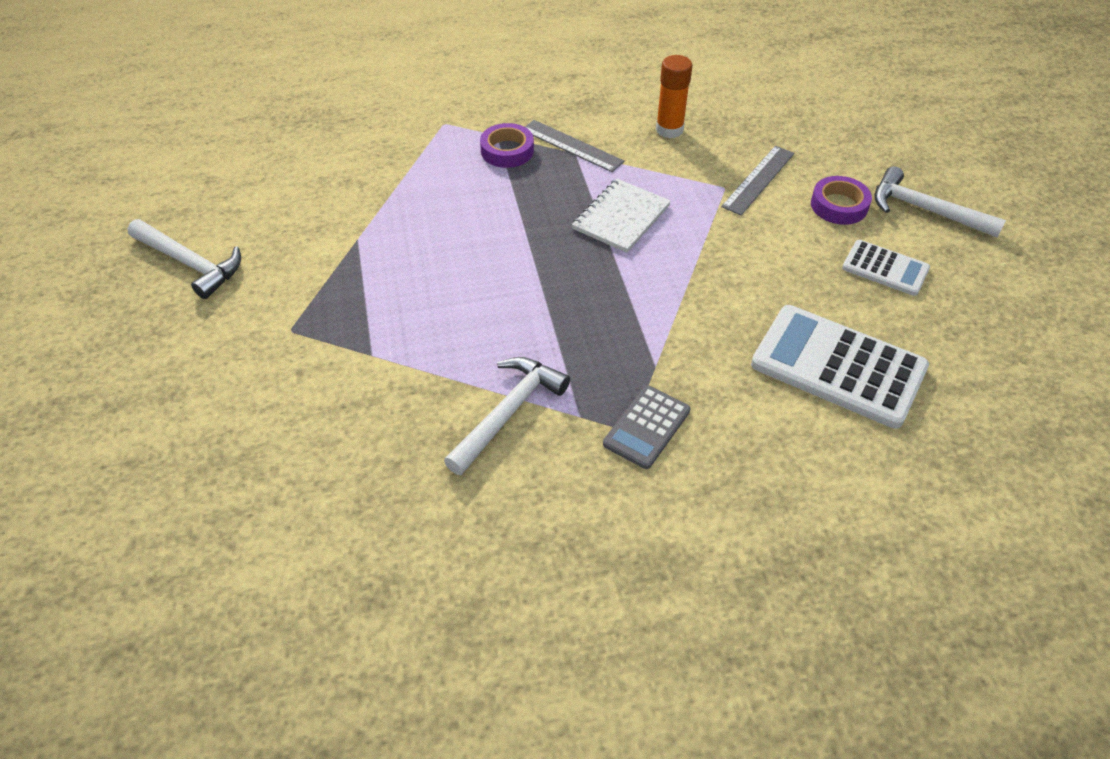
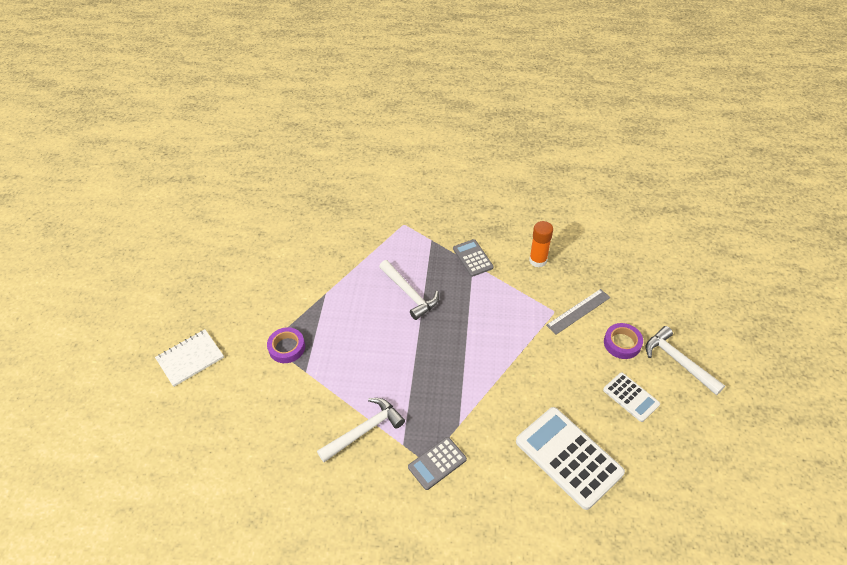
camera: 20 degrees right, 0 degrees up
(190, 263) = (233, 286): white hammer -> white hammer (409, 293)
(507, 151) = (433, 253): purple tape -> purple tape (287, 347)
(571, 146) = (472, 258): grey ruler -> grey calculator
(621, 217) = (481, 317): white notebook -> white notebook (190, 358)

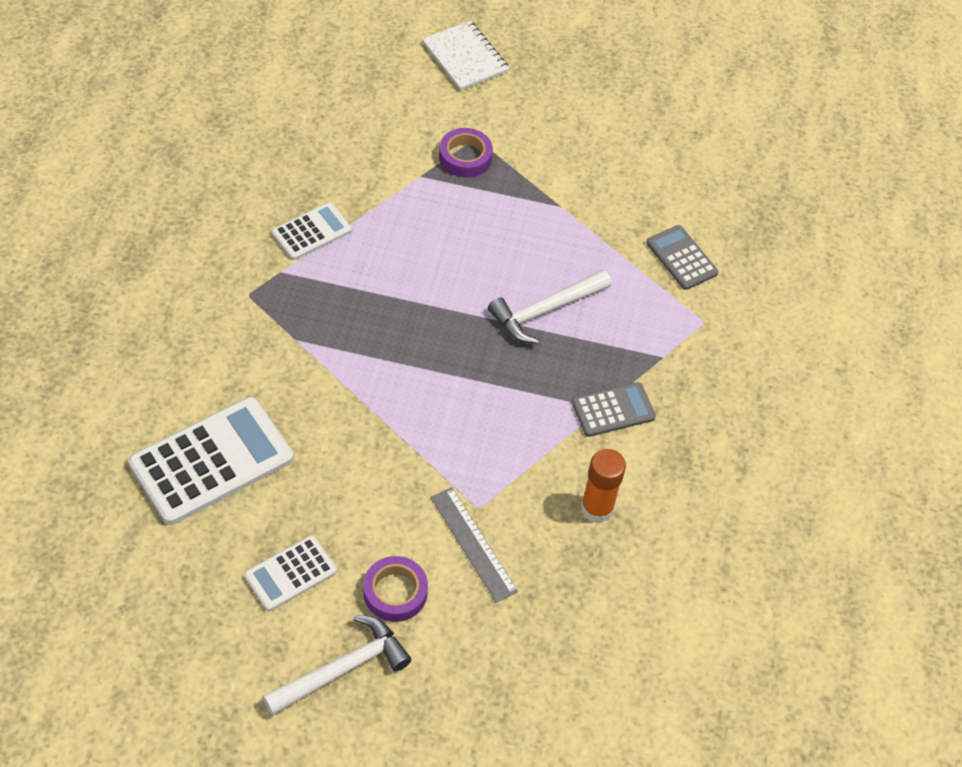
camera: 90 degrees right, 5 degrees up
(364, 430) = (311, 232): white hammer -> white calculator
(437, 463) = (242, 305): grey calculator -> grey calculator (681, 258)

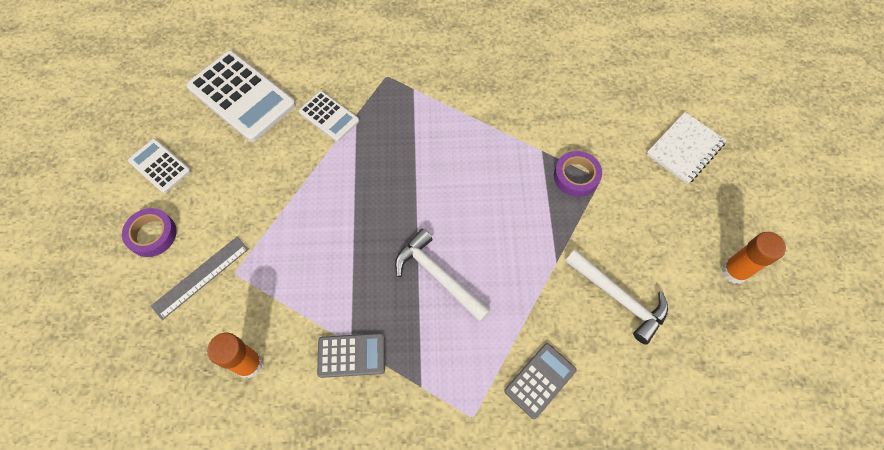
camera: 80 degrees right, 10 degrees up
(311, 232) = (456, 96): white calculator -> white calculator (329, 116)
(342, 669) = (87, 218): white hammer -> white hammer (618, 298)
(613, 410) = (351, 355): grey calculator -> grey calculator turned 60 degrees counterclockwise
(614, 74) = (734, 271): none -> orange glue stick

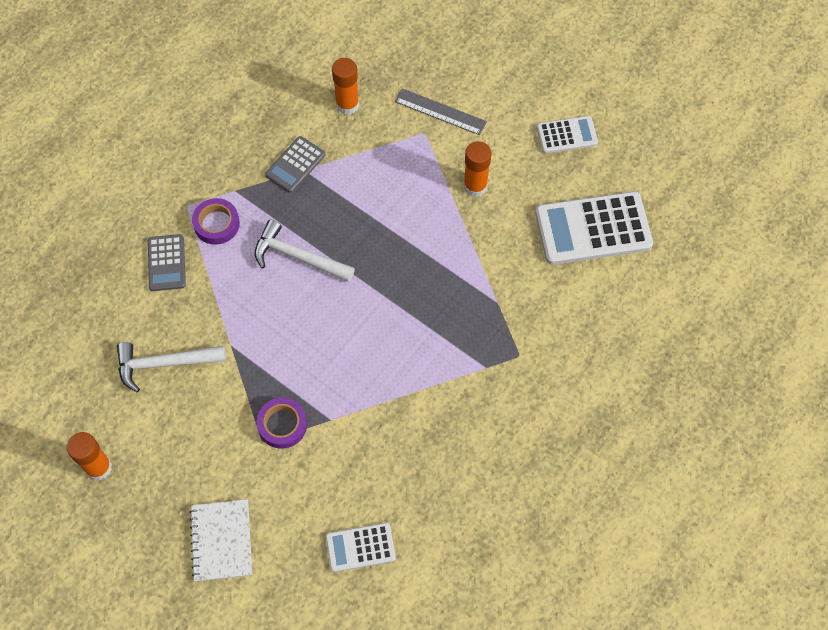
camera: 130 degrees right, 0 degrees up
(152, 234) = (504, 100): purple tape -> purple tape (216, 224)
(201, 277) = (440, 112): grey ruler -> grey ruler turned 60 degrees counterclockwise
(262, 196) = (475, 186): none -> orange glue stick
(329, 116) = (513, 280): white calculator -> white calculator (360, 547)
(438, 276) = (298, 257): white hammer -> white hammer turned 150 degrees counterclockwise

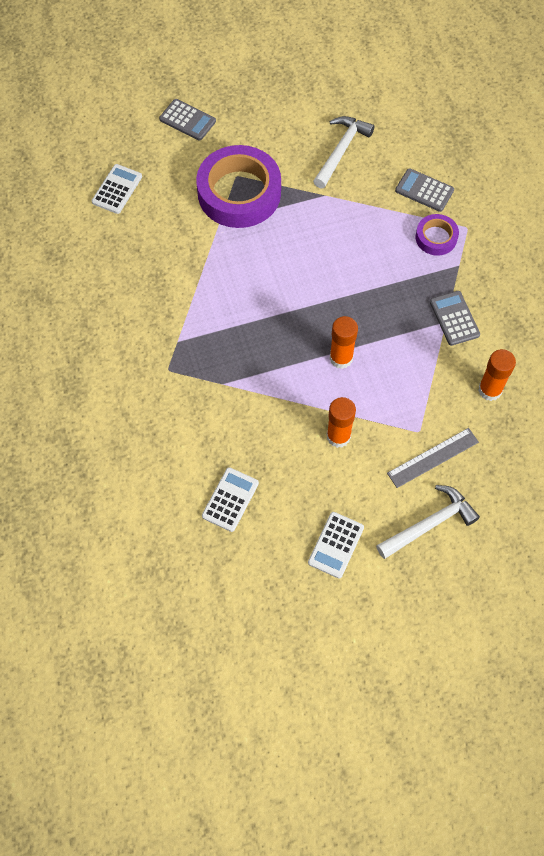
camera: 125 degrees right, 0 degrees up
(98, 467) = (293, 82): orange glue stick -> orange glue stick (341, 358)
(222, 541) = (187, 120): white notebook -> grey calculator
(282, 425) = (239, 193): purple tape -> purple tape, size x2.04
(298, 257) = (366, 274): white hammer -> white hammer (429, 524)
(593, 229) = (230, 499): white calculator -> white calculator, size x0.54

